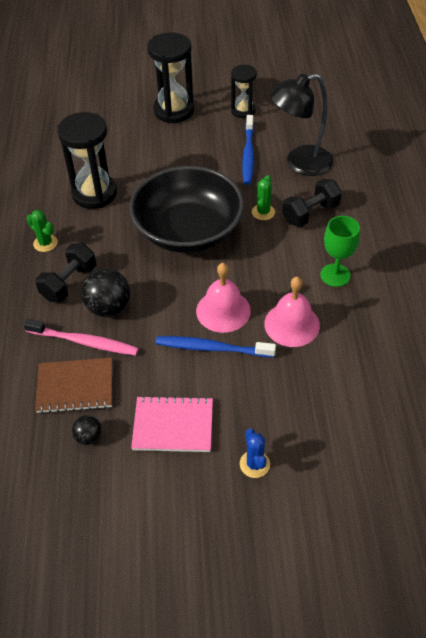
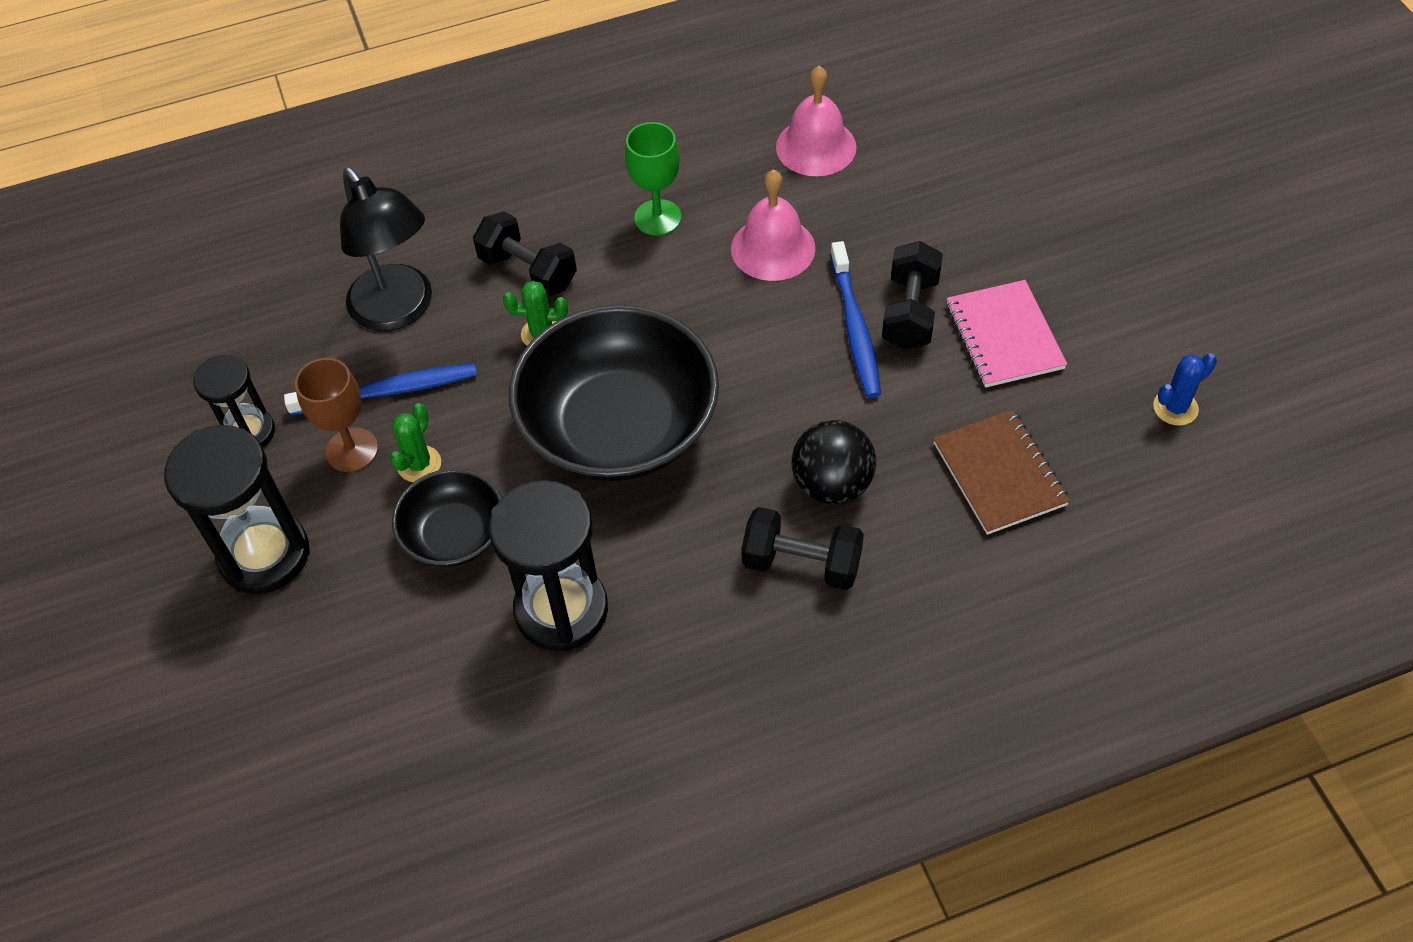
camera: 105 degrees left, 5 degrees up
(45, 243) = (720, 642): green cactus -> green cactus (419, 464)
(85, 342) = (913, 493): pink toothbrush -> none
(89, 437) = (1070, 426): black ball -> none
(154, 166) = (454, 534): none -> black bowl
(213, 380) = (910, 312): none -> black dumbbell
(218, 140) = (352, 450): none -> brown goblet
(223, 310) = (779, 333): pink bell -> pink bell (816, 146)
(254, 464) = (1016, 238): blue cactus -> blue cactus (1175, 408)

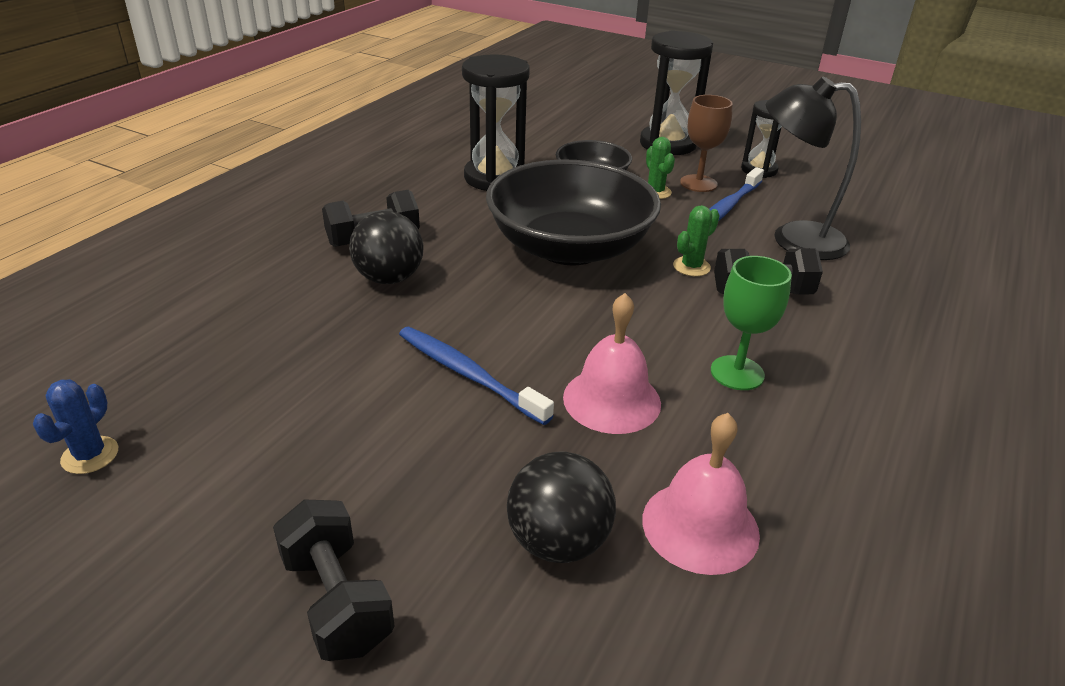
camera: 135 degrees right, 20 degrees down
(905, 183) = (558, 541): none -> black ball
(910, 312) = (429, 410): black dumbbell -> black dumbbell (337, 600)
(999, 474) = (256, 334): brown notebook -> none
(1004, 336) = (317, 434): pink notebook -> none

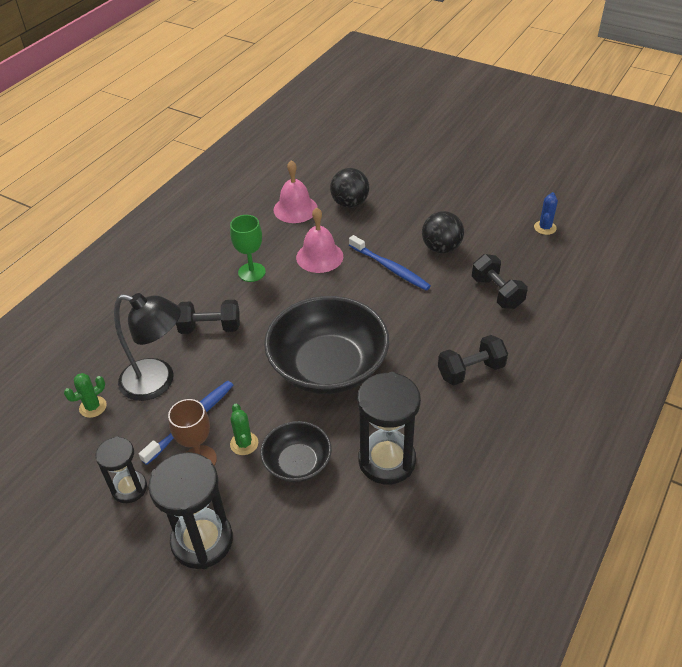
camera: 175 degrees left, 10 degrees up
(337, 600) = (425, 187): black dumbbell -> black dumbbell (496, 292)
(389, 278) = (448, 332): black ball -> black ball (441, 248)
(691, 267) = (246, 350): green cactus -> green cactus (93, 407)

